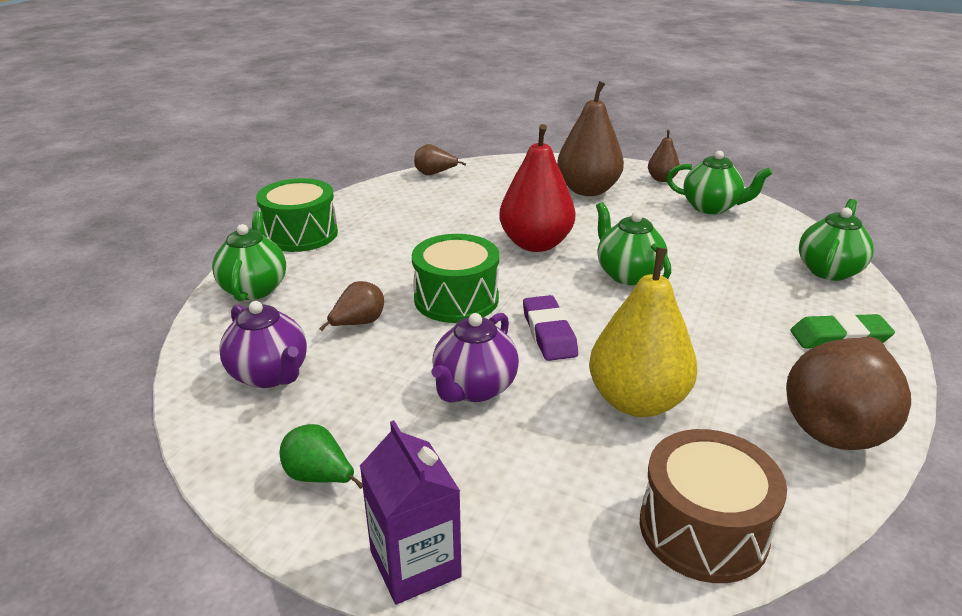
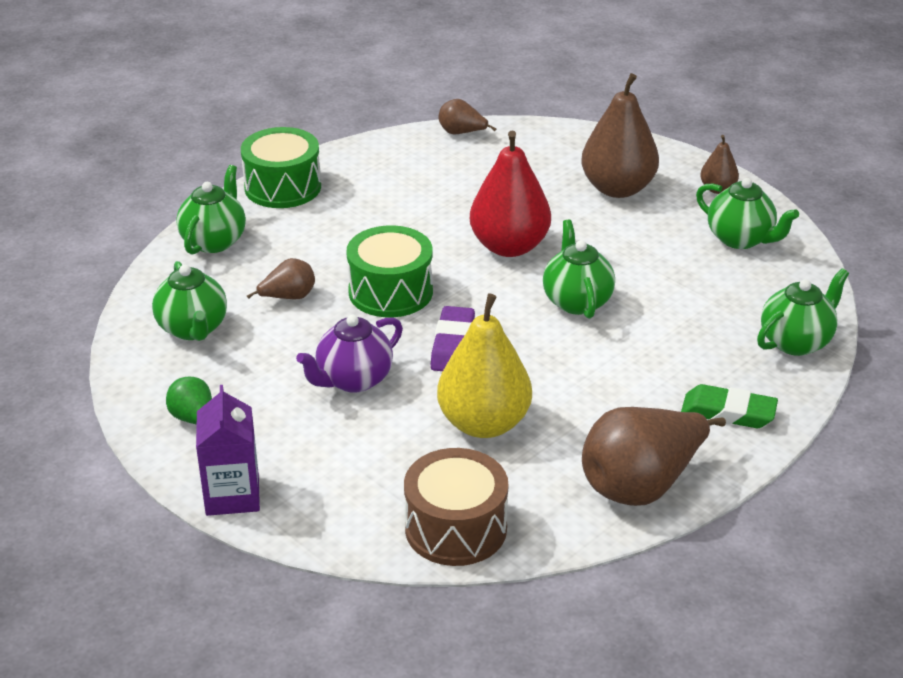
camera: 20 degrees right, 5 degrees up
(270, 375) = (193, 329): purple teapot -> green teapot

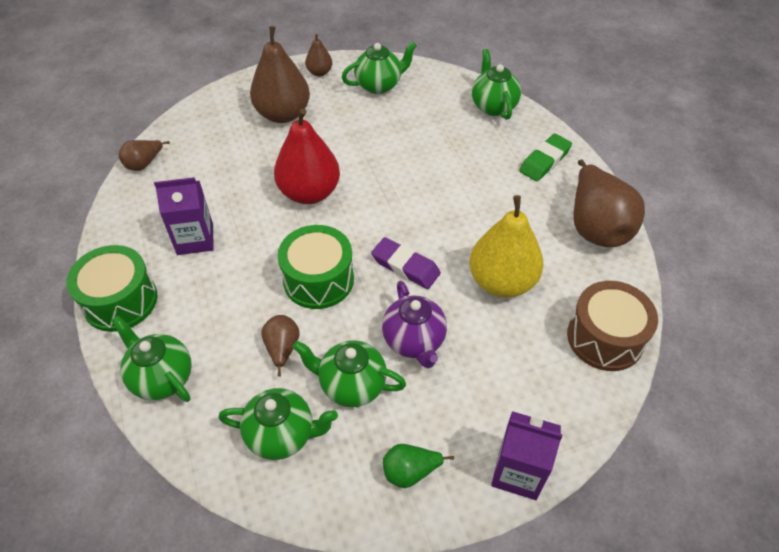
camera: 65 degrees left, 15 degrees up
(386, 199) = (195, 239): none -> purple carton
(576, 301) = (395, 183): green teapot -> green teapot (351, 385)

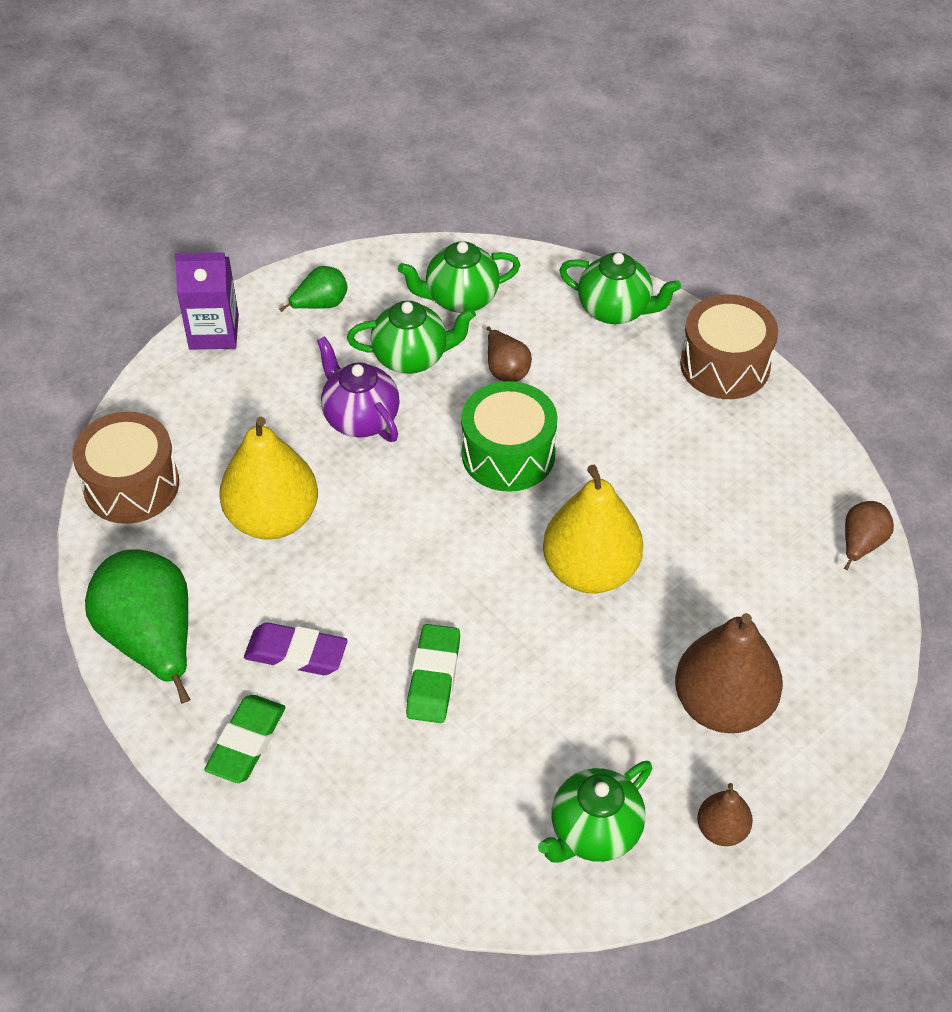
camera: 160 degrees right, 0 degrees up
(120, 301) = (725, 365): green drum -> brown drum
(195, 239) = (698, 458): purple carton -> none
(309, 193) = (590, 570): red pear -> yellow pear
(405, 266) = (405, 502): purple eraser -> purple eraser (296, 654)
(429, 164) = (434, 678): none -> green eraser
(493, 106) = (363, 846): green teapot -> none
(596, 226) = (151, 640): brown pear -> green pear

